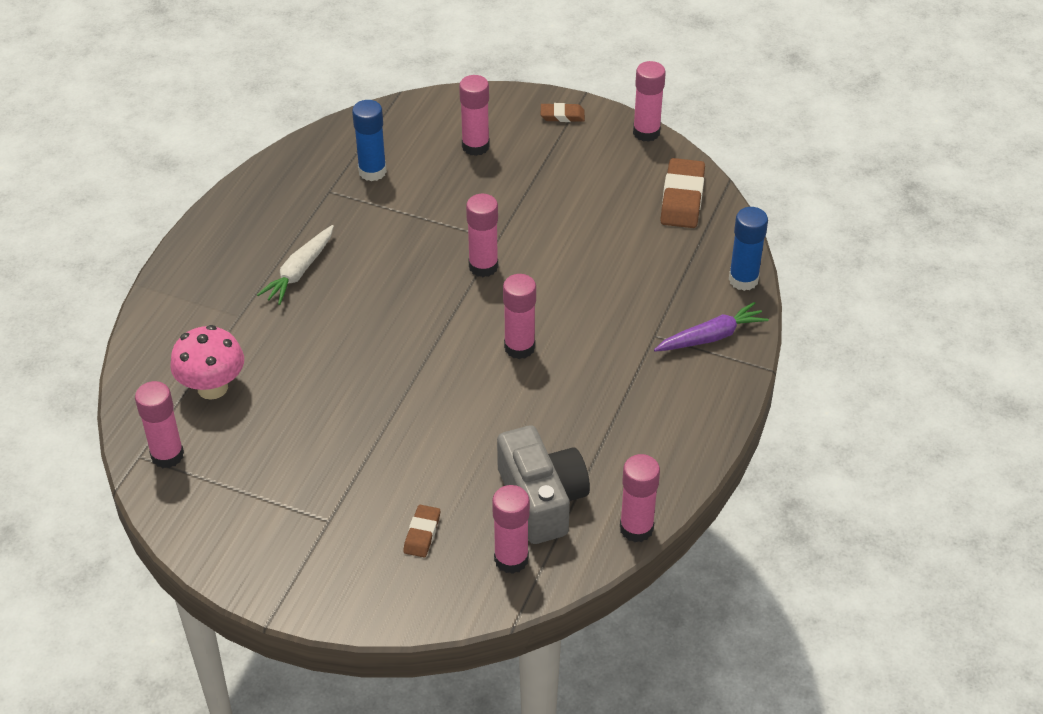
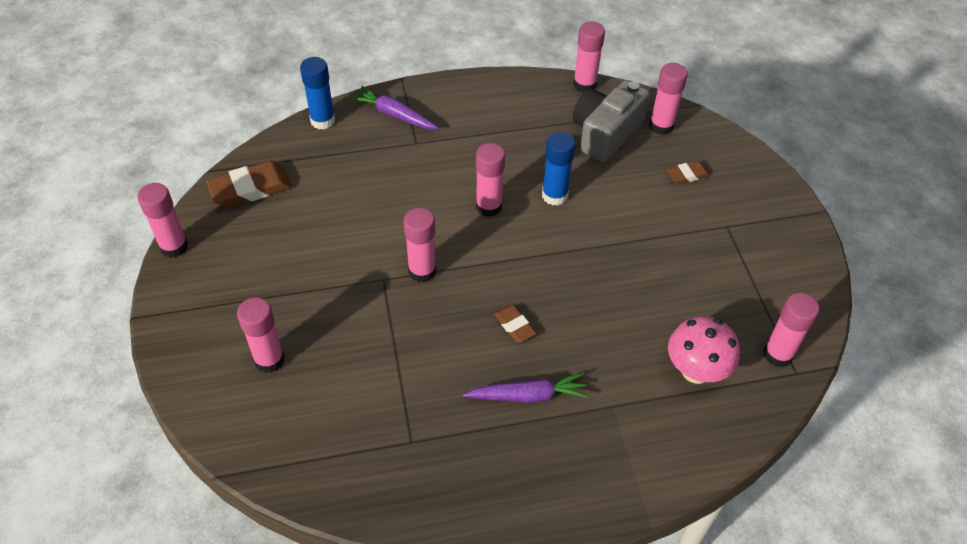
camera: 125 degrees left, 5 degrees up
(299, 271) = (528, 395): white carrot -> purple carrot
(372, 171) = (359, 422): blue glue stick -> blue glue stick (554, 195)
(562, 115) = (182, 317): brown eraser -> brown eraser (514, 325)

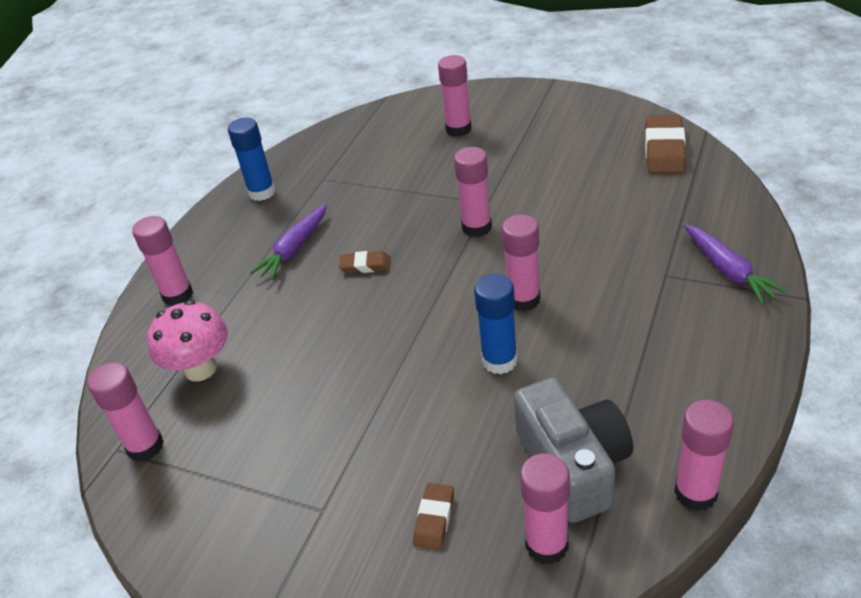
camera: 130 degrees right, 10 degrees down
(174, 247) = (617, 102): pink glue stick -> pink glue stick (178, 295)
(322, 121) = (746, 214): blue glue stick -> blue glue stick (262, 192)
(394, 115) = (728, 271): purple carrot -> purple carrot turned 90 degrees clockwise

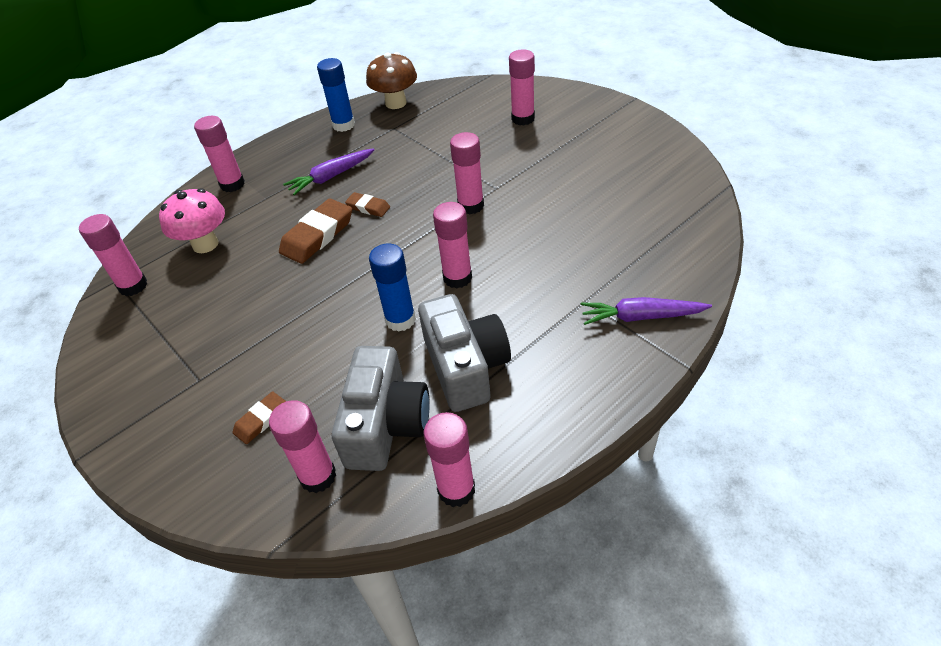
camera: 25 degrees right, 5 degrees up
(304, 153) = (396, 103): none -> brown mushroom
(605, 378) = (465, 367): none -> grey camera
(664, 150) = (676, 190): brown eraser -> brown eraser (317, 235)
(728, 271) = (641, 317): purple carrot -> purple carrot turned 90 degrees clockwise

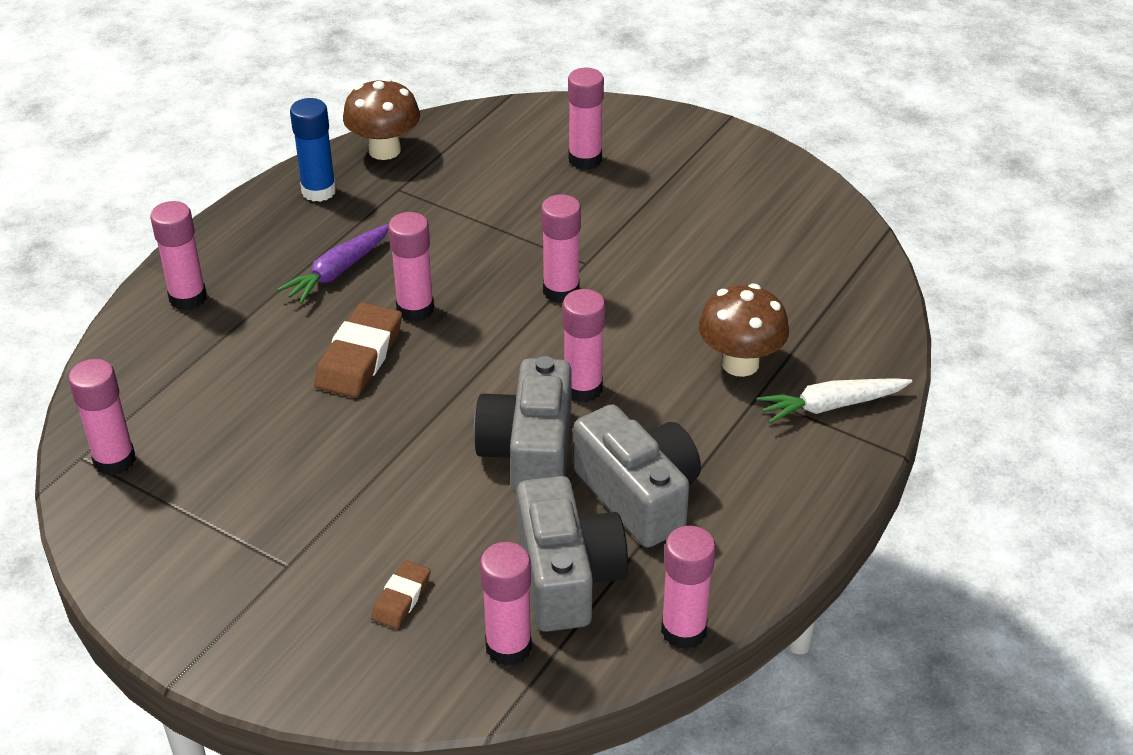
camera: 20 degrees left, 5 degrees down
(205, 244) = (194, 389): pink mushroom -> none
(368, 207) = (415, 309): brown eraser -> pink glue stick
(400, 320) = (530, 451): blue glue stick -> grey camera
(580, 274) = (740, 363): none -> brown mushroom
(641, 317) = (831, 406): purple carrot -> white carrot

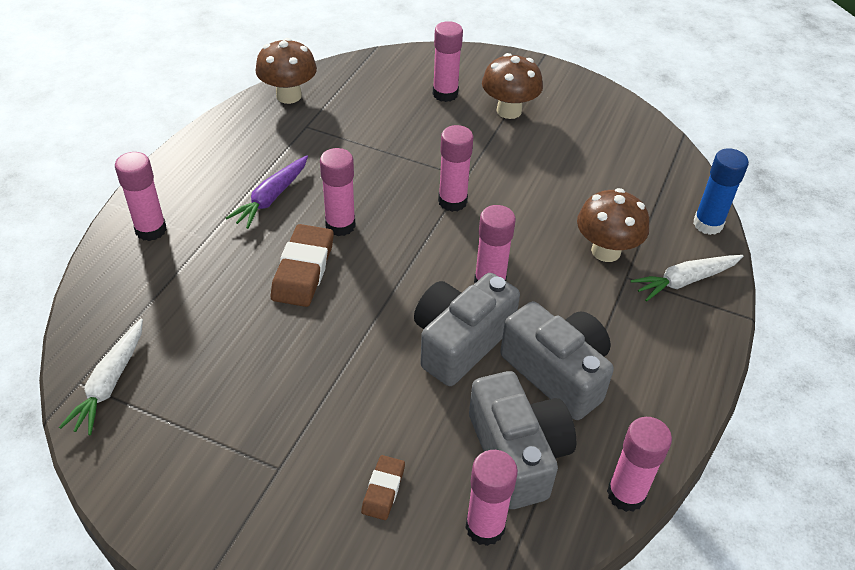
camera: 10 degrees left, 5 degrees up
(114, 460) = (110, 383): pink glue stick -> white carrot
(319, 191) = (243, 132): blue glue stick -> blue glue stick (707, 224)
(530, 451) = (460, 342): grey camera -> grey camera turned 45 degrees clockwise
(663, 185) = (509, 111): none -> brown mushroom

